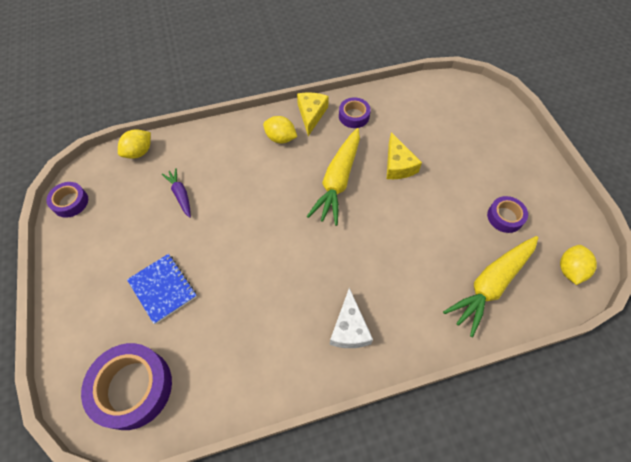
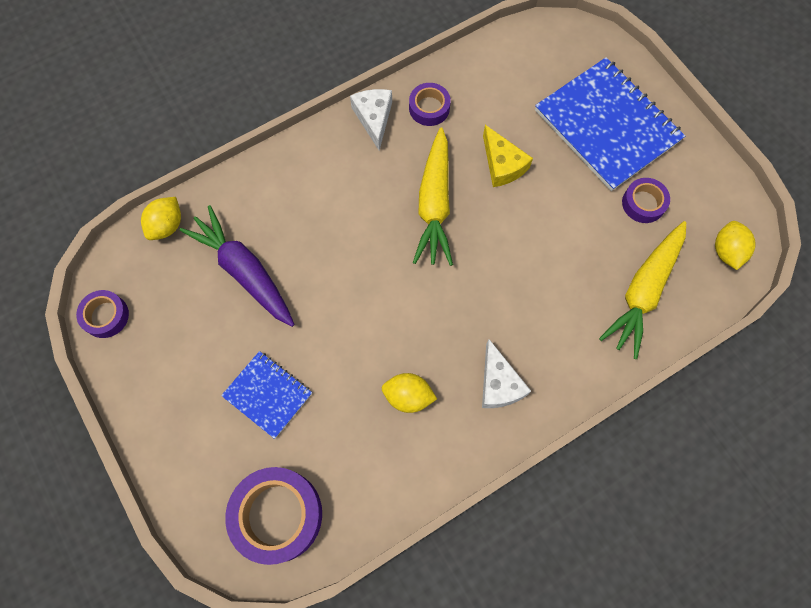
camera: 15 degrees left, 10 degrees up
(180, 195) = (244, 271): purple carrot -> purple carrot, size x1.94
(280, 138) = (345, 162): yellow lemon -> yellow lemon (408, 396)
(311, 114) = (374, 118): yellow cheese -> white cheese
(487, 155) = (607, 126): none -> blue notebook

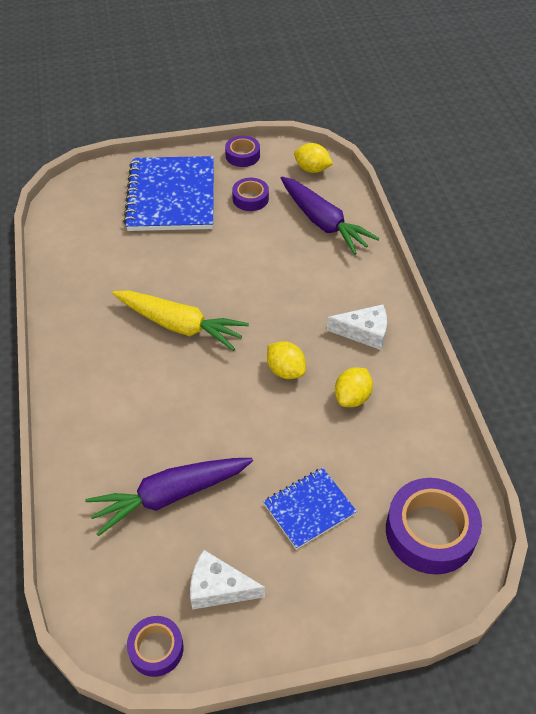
camera: 70 degrees left, 20 degrees down
(167, 226) = (79, 557): yellow lemon -> yellow lemon (285, 370)
(374, 118) = (66, 344): white cheese -> white cheese (218, 588)
(429, 108) = (82, 301): purple tape -> purple tape (242, 155)
(502, 165) = (168, 269): yellow cheese -> none
(607, 126) = (171, 196): blue notebook -> blue notebook turned 75 degrees counterclockwise
(643, 292) = (323, 222): yellow carrot -> purple carrot

